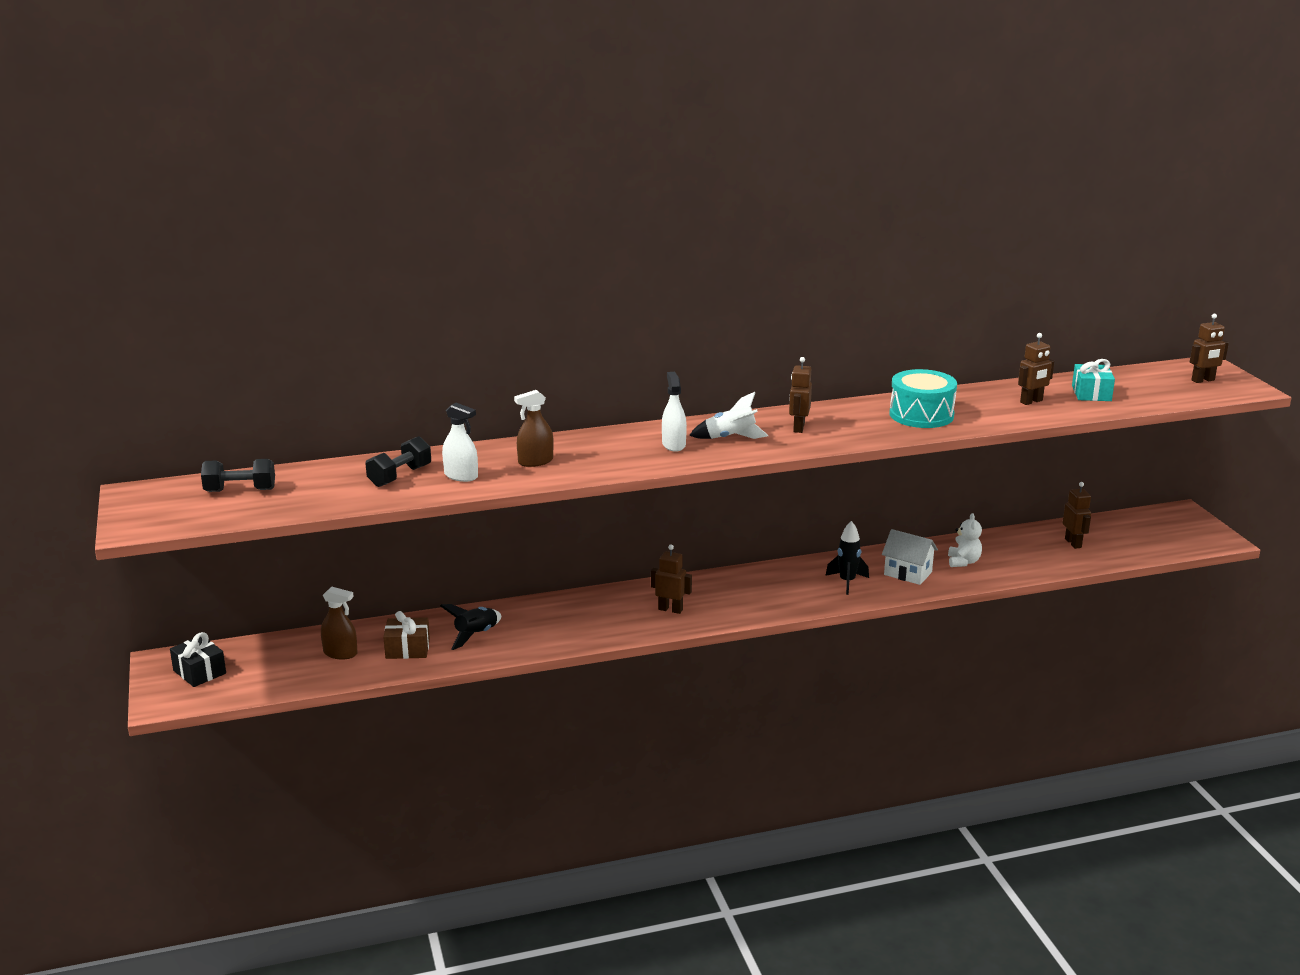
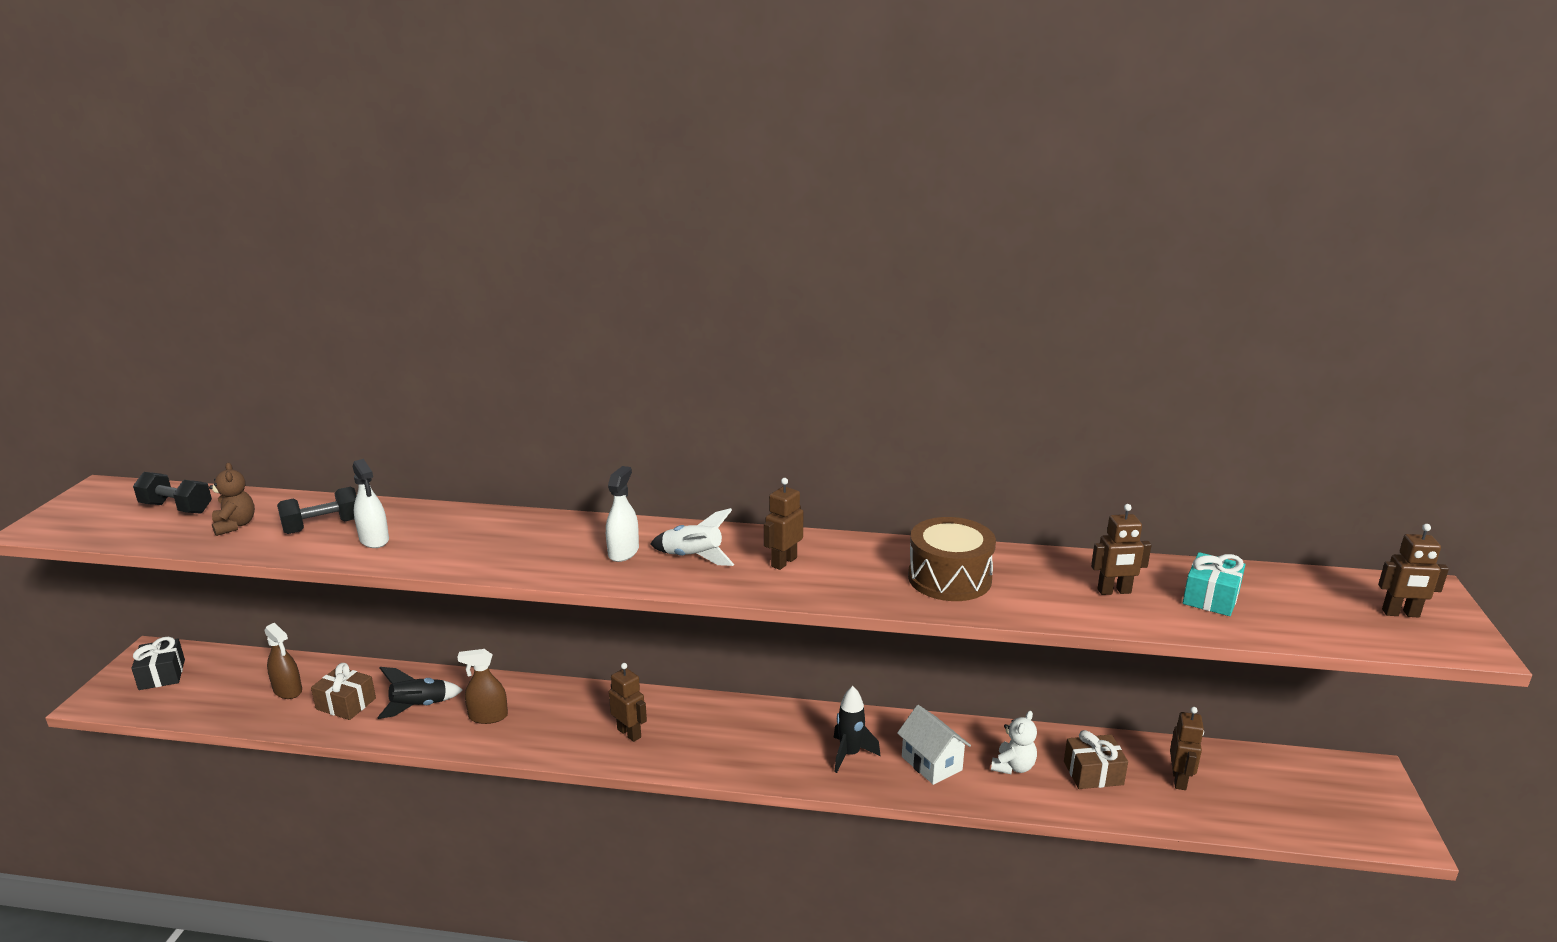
camera: 25 degrees right, 0 degrees up
(319, 491) = (235, 525): none -> brown teddy bear
(535, 461) = (463, 539): brown spray bottle -> brown spray bottle (488, 716)
(921, 415) = (949, 578): turquoise drum -> brown drum
(1017, 553) = (1093, 773): none -> brown gift

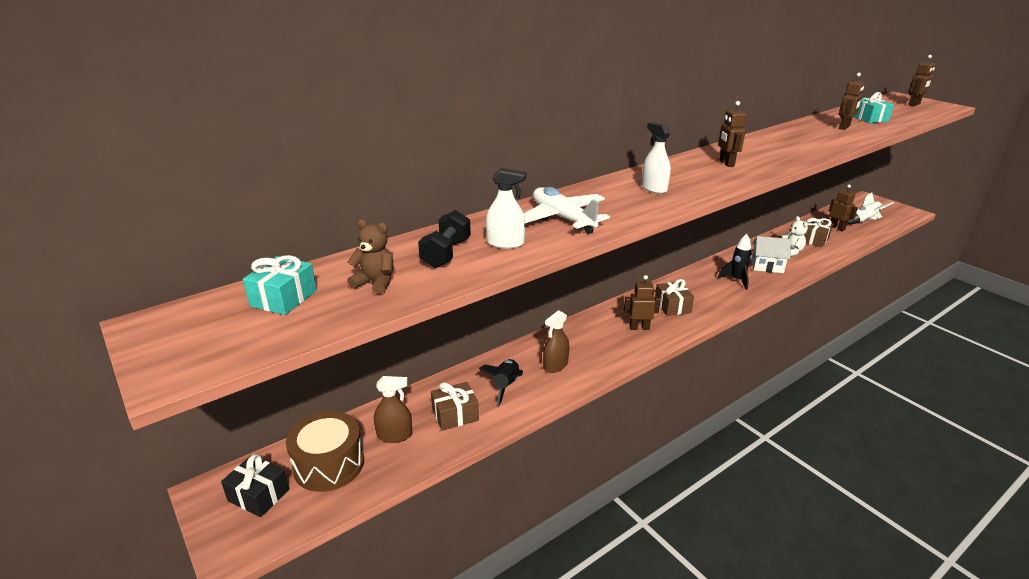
camera: 45 degrees left, 5 degrees up
(176, 508) = (284, 298): black dumbbell -> turquoise gift
(468, 540) = (563, 218): none -> white plane
(693, 558) = (689, 177): white rocket -> white rocket (864, 221)
(710, 735) = (672, 306): none -> brown gift
(949, 578) = (793, 144): brown drum -> brown drum (329, 464)

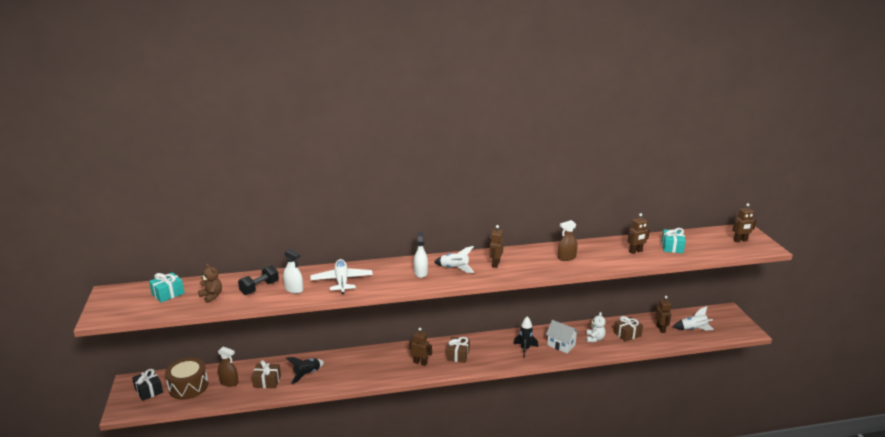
camera: 25 degrees right, 5 degrees down
(555, 365) = (346, 371): brown spray bottle -> brown spray bottle (566, 258)
(687, 176) = (454, 269): none -> white rocket

